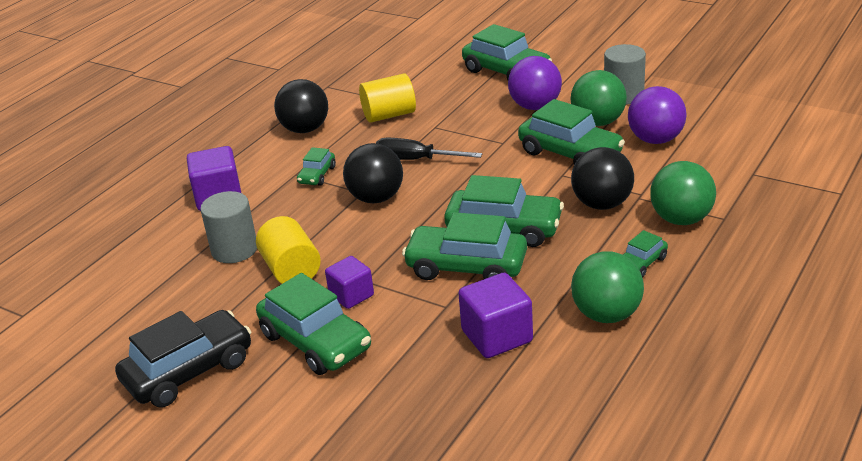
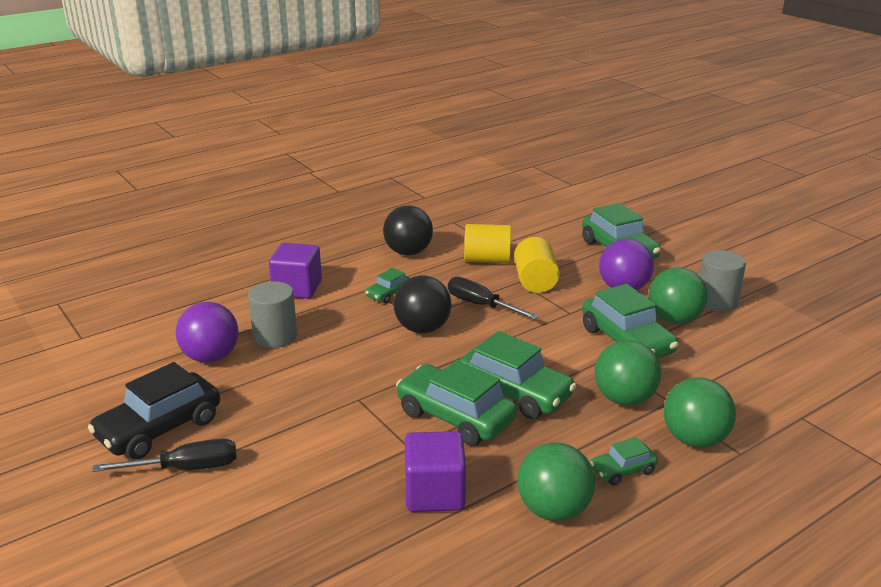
camera: 20 degrees right, 5 degrees down
(189, 371) = (159, 428): black car -> black car turned 150 degrees clockwise
(247, 396) = (186, 468): none -> black screwdriver
(291, 270) = (306, 369): yellow cylinder -> yellow cylinder (535, 281)
(315, 341) = (277, 440): green car -> none
(351, 295) = (337, 408): purple cube -> none
(602, 204) = (624, 399): black ball -> green ball
(655, 140) = (720, 353): purple ball -> purple ball (211, 357)

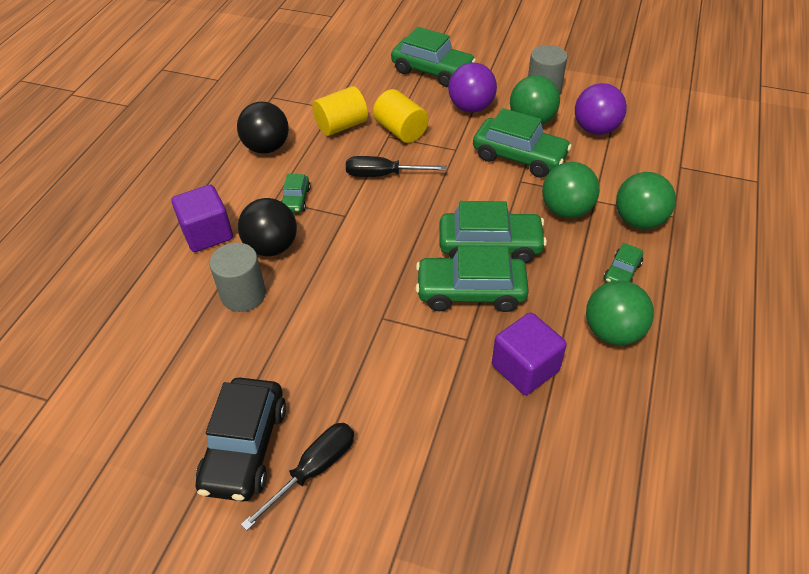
camera: 35 degrees left, 20 degrees up
(211, 357) = (208, 348): purple ball -> purple ball (595, 129)
(422, 329) = (361, 221): black ball -> black ball (272, 247)

